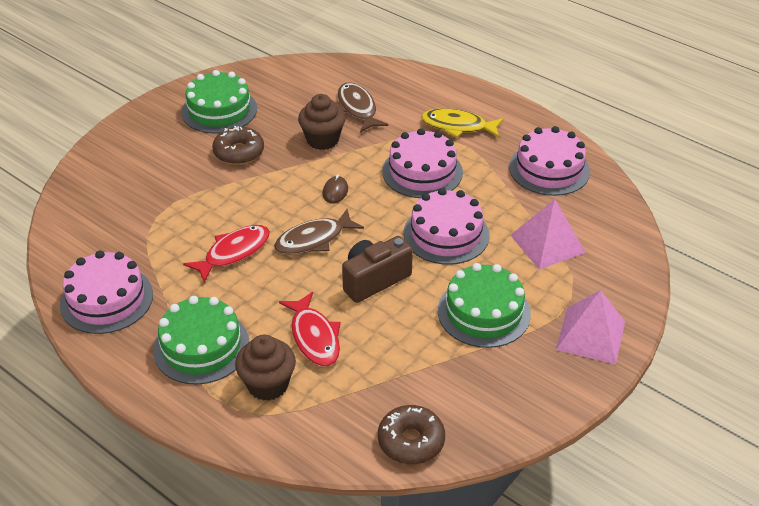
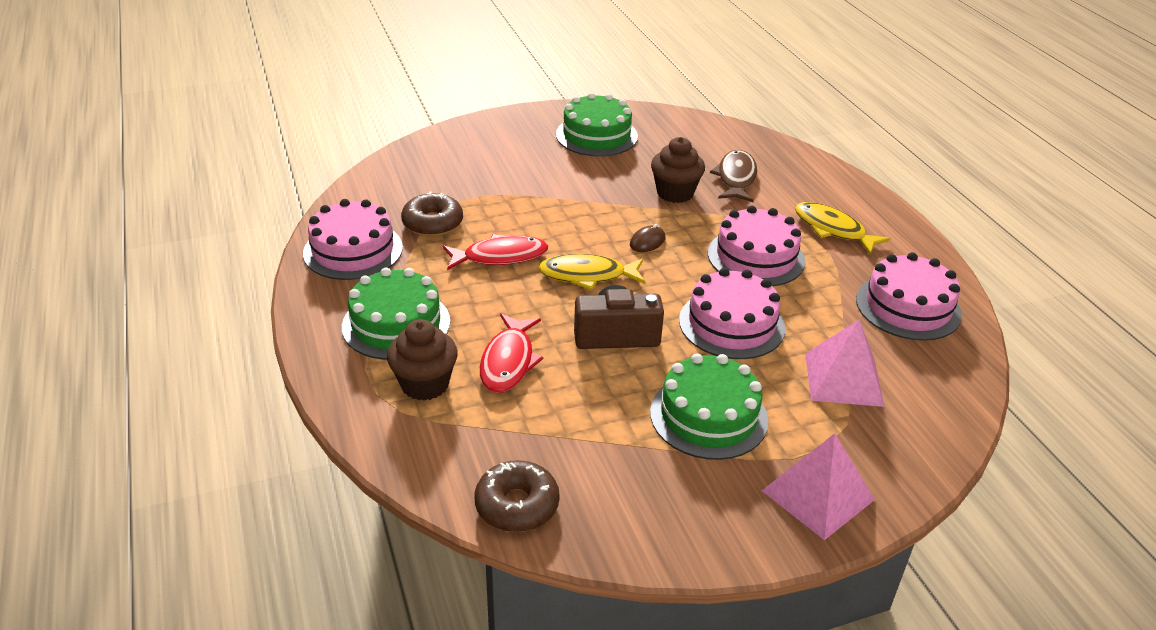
camera: 30 degrees right, 5 degrees down
(239, 152) = (583, 175): brown donut -> brown donut (432, 223)
(314, 239) = (587, 275): brown fish -> yellow fish

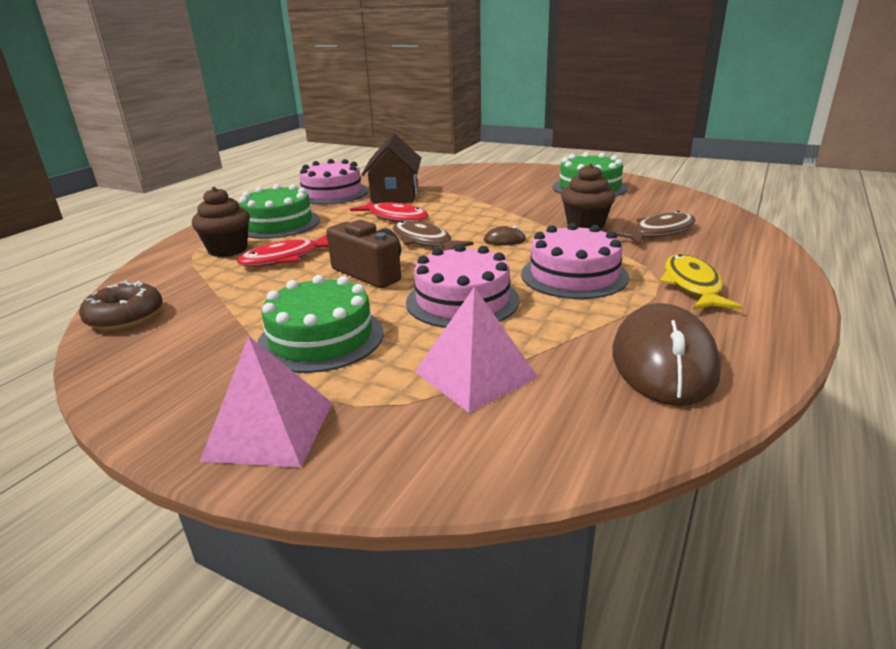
camera: 50 degrees right, 10 degrees down
(432, 223) = (395, 195): brown donut -> brown house
(587, 275) = (424, 241): yellow fish -> brown fish
(908, 307) = (663, 362): pink cake -> brown mouse

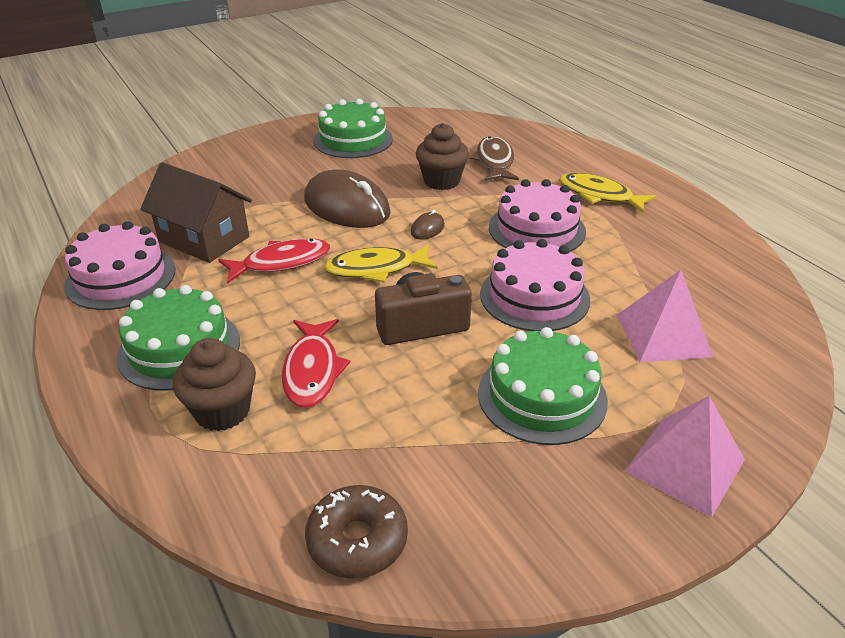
camera: 60 degrees left, 10 degrees up
(424, 241) = (376, 269): brown fish -> yellow fish
(663, 362) = (695, 256): brown mouse -> brown mouse (347, 206)

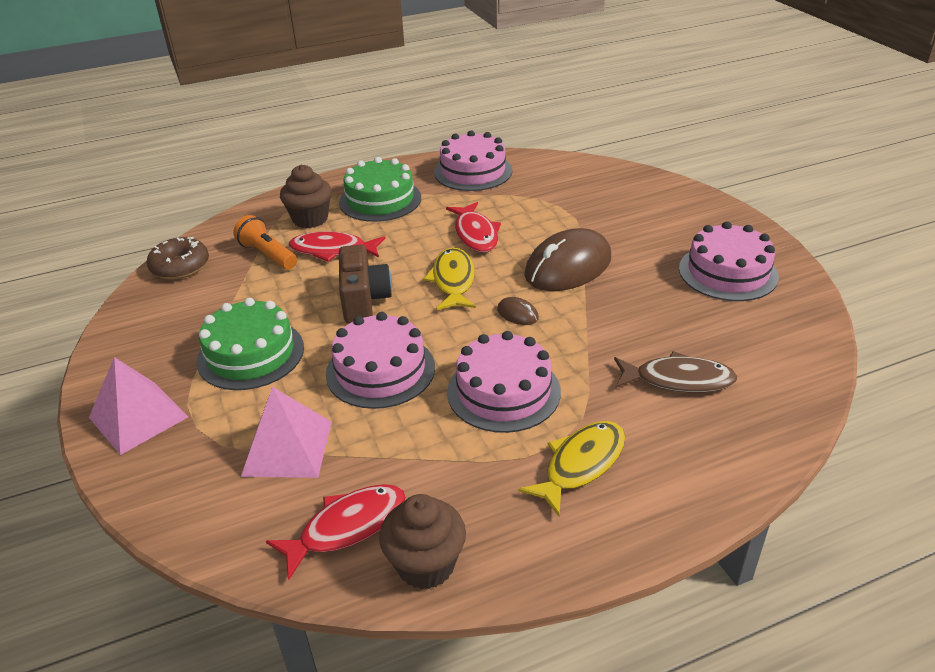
camera: 100 degrees right, 0 degrees up
(204, 239) = (519, 198): brown house -> none
(323, 436) = (268, 255): none -> orange flashlight
(353, 140) = (728, 272): green cake -> pink cake
(441, 181) = (622, 331): brown cupcake -> brown cupcake (425, 564)
(722, 286) = (347, 527): none -> red fish

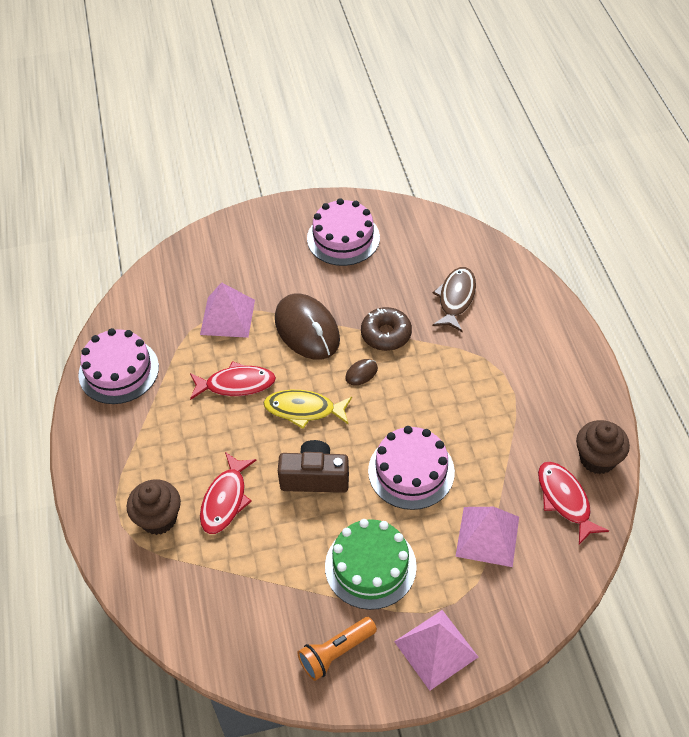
camera: 80 degrees left, 15 degrees up
(180, 266) = (210, 639): brown donut -> brown donut (386, 334)
(268, 255) = (215, 557): orange flashlight -> orange flashlight (336, 652)
(380, 200) = (144, 454): green cake -> none
(503, 391) = (450, 396): pink cake -> none
(563, 215) = (227, 317): none -> pink pyramid
(580, 464) = (525, 367): yellow fish -> none

